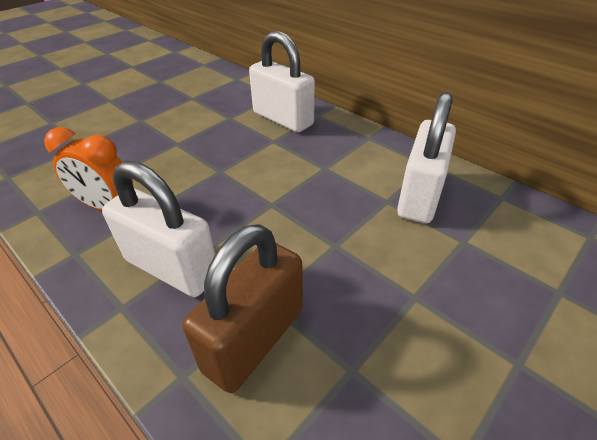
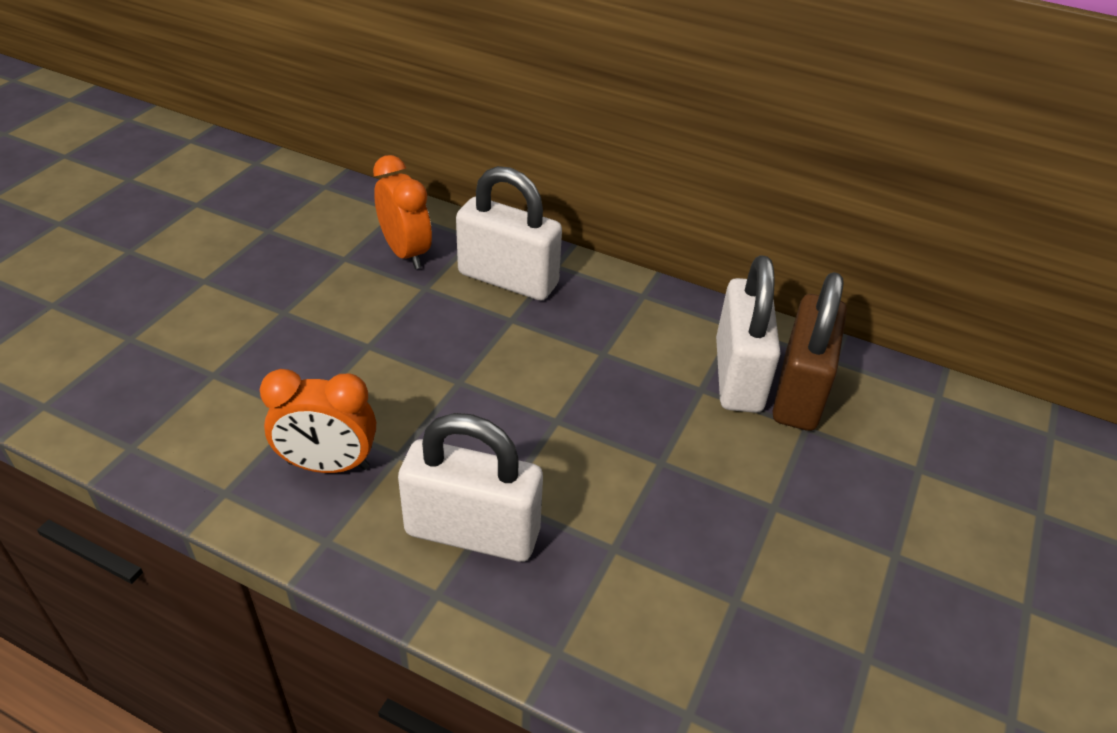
camera: 20 degrees left, 0 degrees up
(228, 99) = (405, 253): none -> orange clock
(254, 339) = (617, 593): brown padlock -> brown padlock (799, 392)

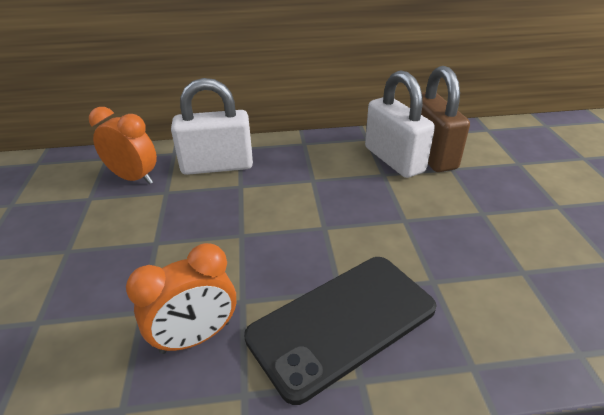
camera: 30 degrees left, 5 degrees down
(472, 532) = (342, 322): white padlock -> black phone

